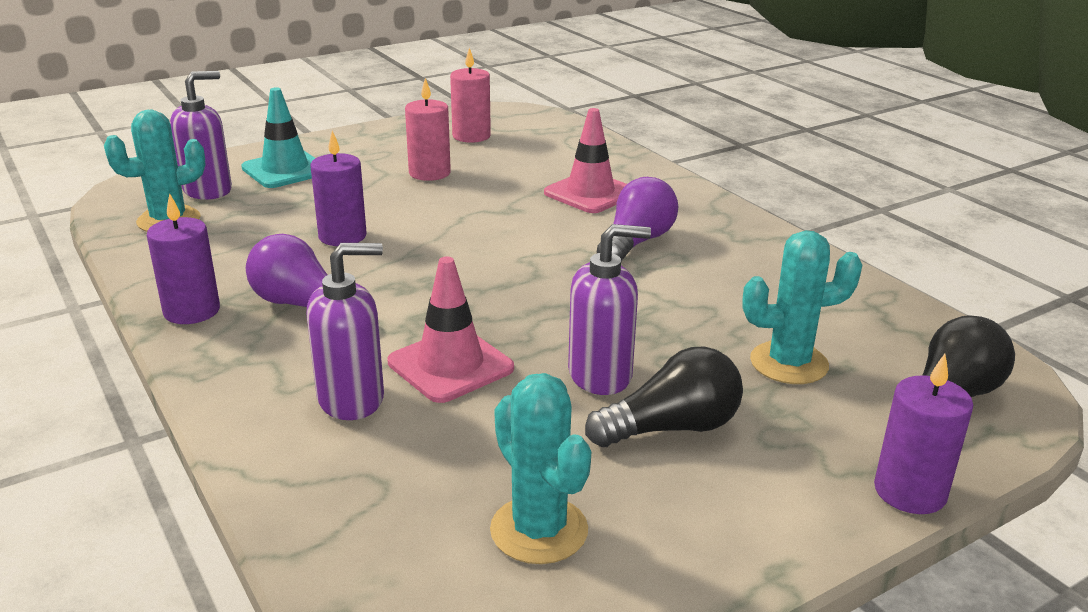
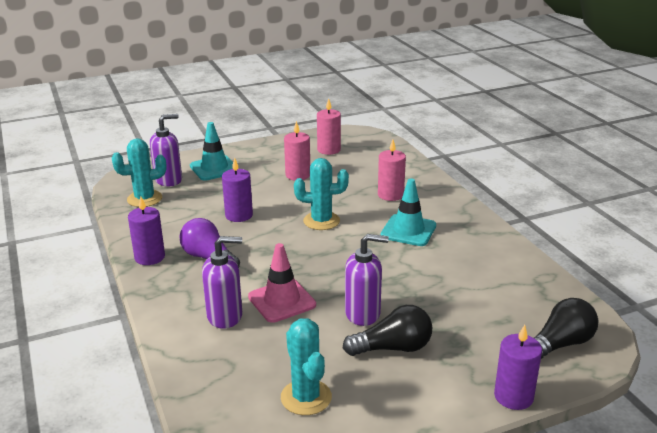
camera: 10 degrees right, 0 degrees up
(590, 193) = (390, 195): pink traffic cone -> pink candle
(636, 243) = (408, 230): purple light bulb -> turquoise traffic cone
(789, 363) = (473, 315): turquoise cactus -> turquoise cactus (321, 221)

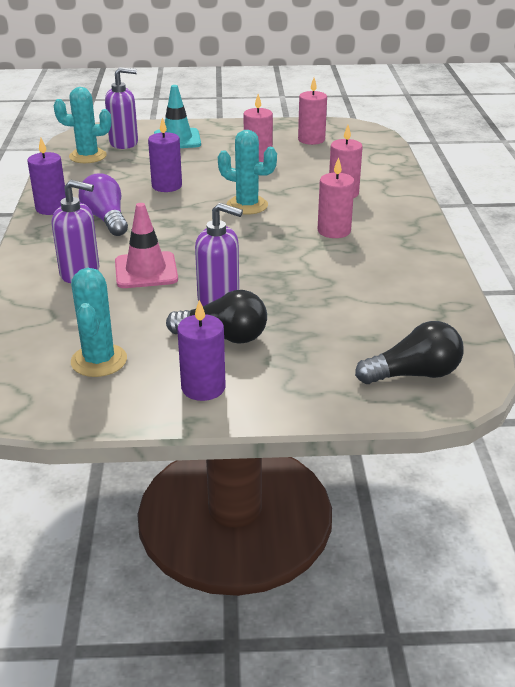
camera: 20 degrees right, 5 degrees up
(408, 230) = (334, 231): turquoise traffic cone -> pink candle
(513, 396) = (315, 411): purple candle -> purple candle (203, 387)

